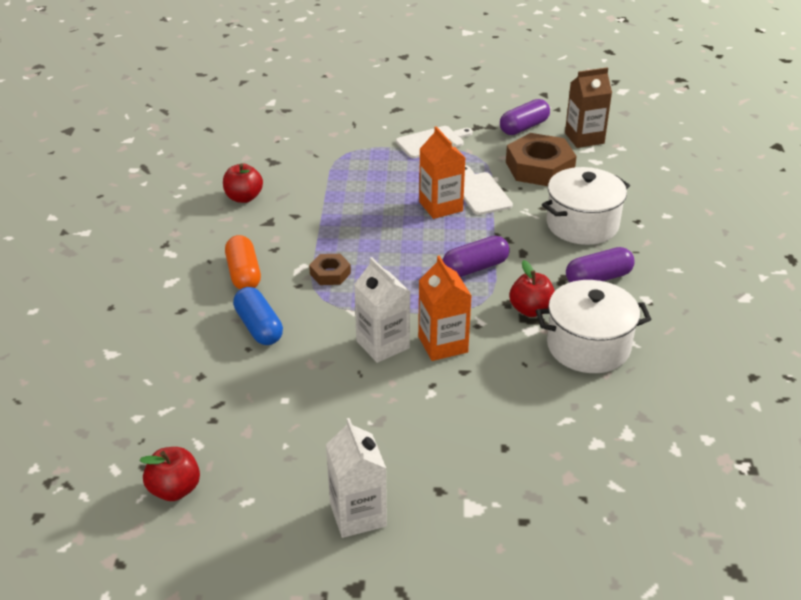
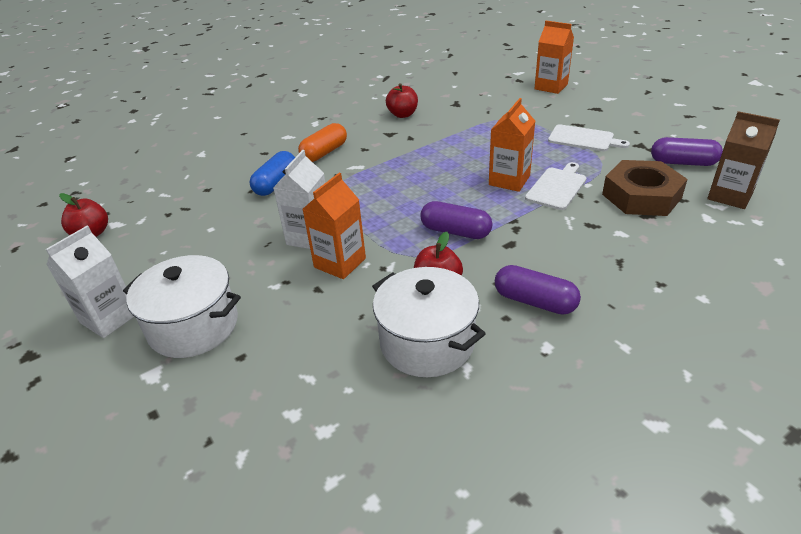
camera: 55 degrees right, 0 degrees up
(326, 104) = (551, 87): none -> orange carton
(330, 273) = (364, 179): brown nut -> none
(582, 224) = (599, 255): white pot -> white pot (193, 326)

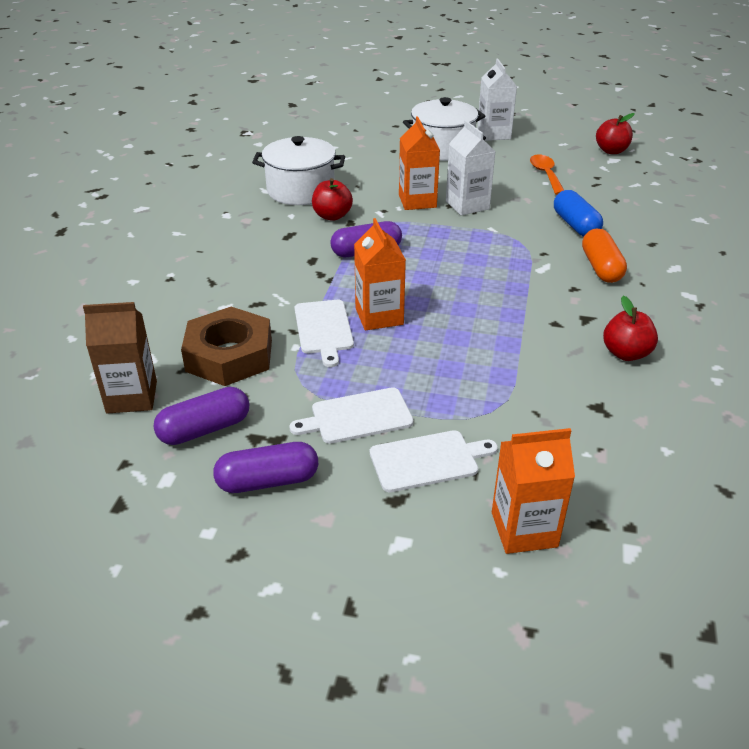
camera: 135 degrees right, 0 degrees up
(192, 236) = (545, 175): none -> orange spoon
(535, 301) = (255, 232): purple capsule -> purple capsule (268, 481)
(565, 114) = (428, 460): none -> white cutting board

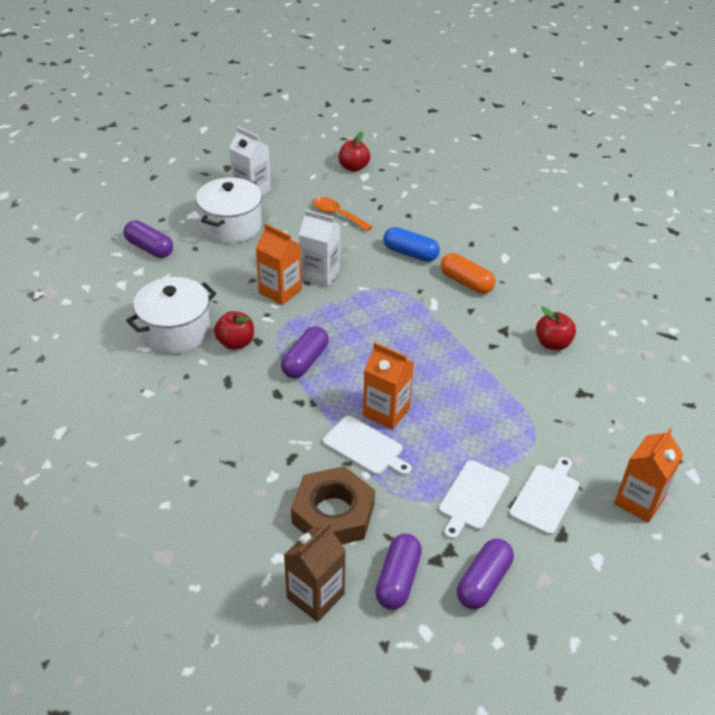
camera: 45 degrees left, 5 degrees up
(360, 138) = (149, 248): none -> purple capsule

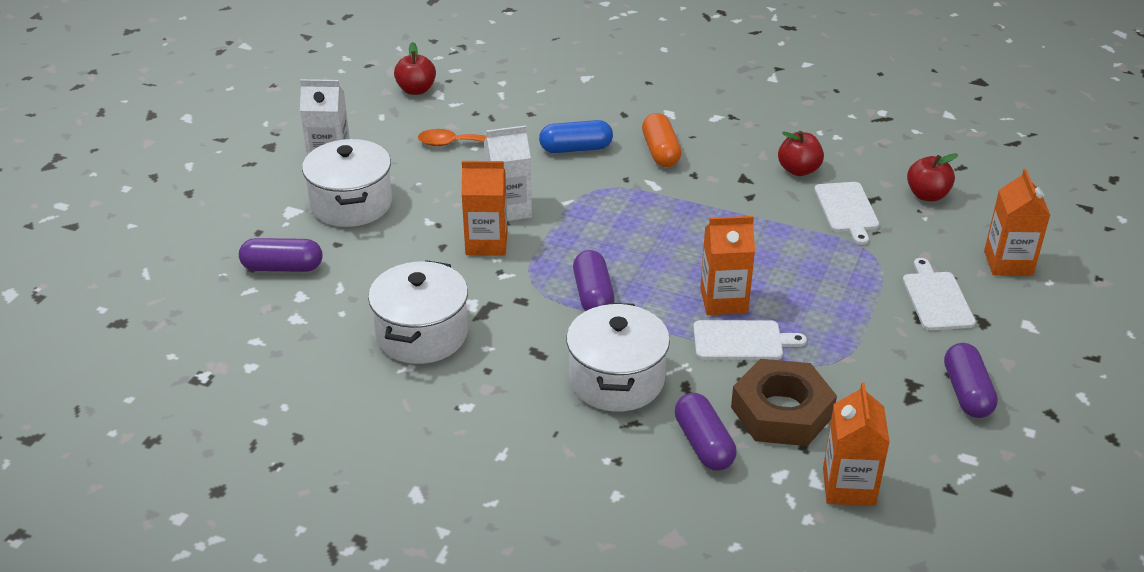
camera: 35 degrees left, 5 degrees down
(235, 343) = (501, 313): red apple -> red apple (927, 195)
(253, 427) = (616, 380): none -> white pot
(315, 596) = (849, 487): brown carton -> orange carton
(397, 579) = (899, 432): purple capsule -> purple capsule (703, 444)
(466, 282) = (661, 152): orange capsule -> orange capsule turned 75 degrees clockwise
(472, 497) = (881, 332): white cutting board -> white cutting board (847, 209)

